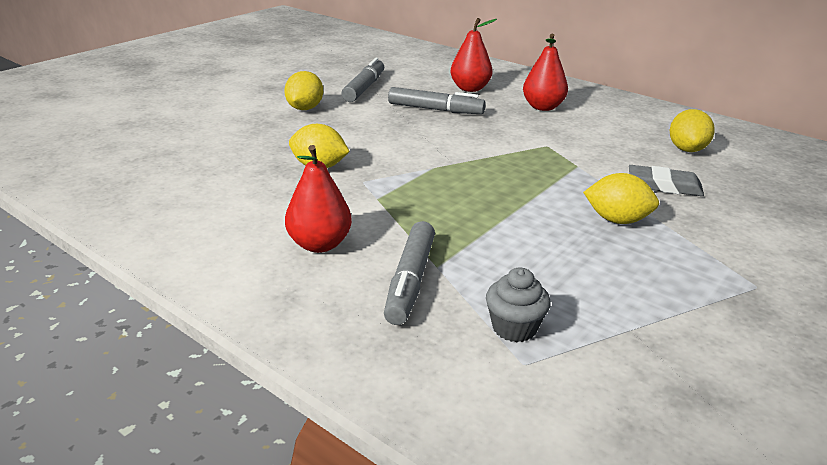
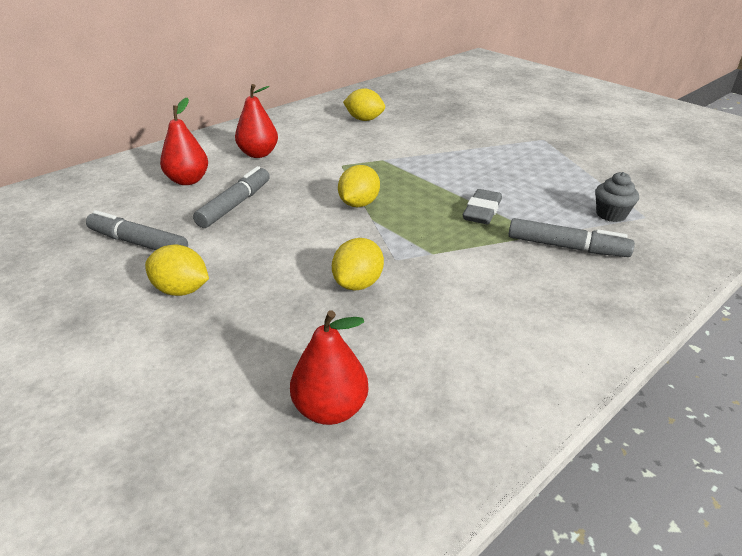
camera: 80 degrees left, 5 degrees up
(319, 244) = (519, 288): red pear -> red pear (330, 409)
(617, 220) = (470, 161): yellow lemon -> yellow lemon (359, 204)
(664, 186) = (420, 137): grey eraser -> grey eraser (482, 211)

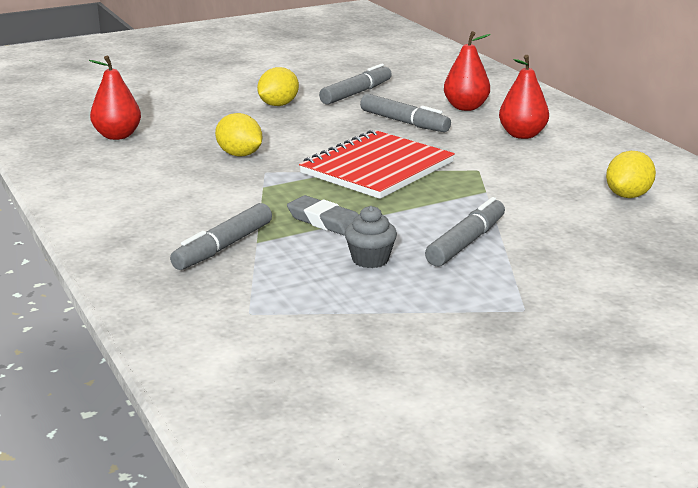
camera: 105 degrees right, 10 degrees down
(359, 204) = (377, 168): yellow lemon -> red notebook
(474, 159) = (466, 243): none -> grey marker
(611, 214) = (269, 291): grey cupcake -> grey cupcake (370, 260)

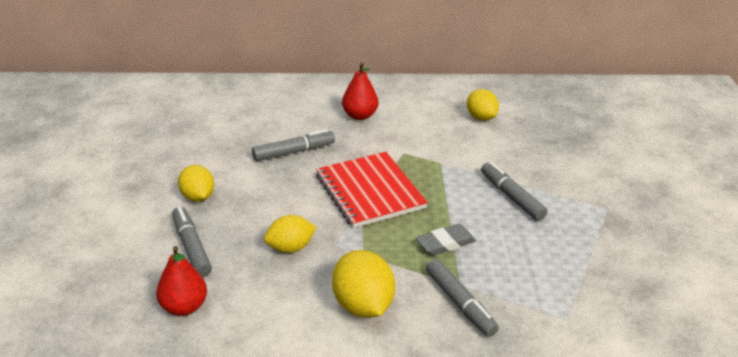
camera: 65 degrees left, 10 degrees up
(179, 202) = (363, 305): none -> yellow lemon
(356, 93) = (211, 153): grey marker -> grey marker (191, 247)
(370, 260) = (516, 243): grey cupcake -> none
(466, 107) = (289, 118): red pear -> none

